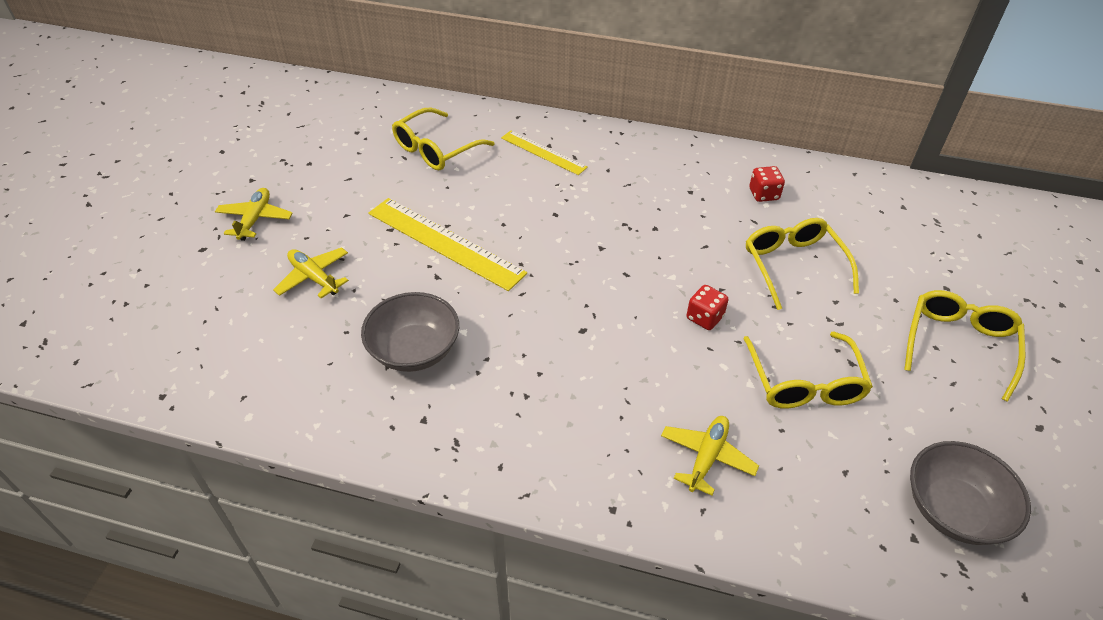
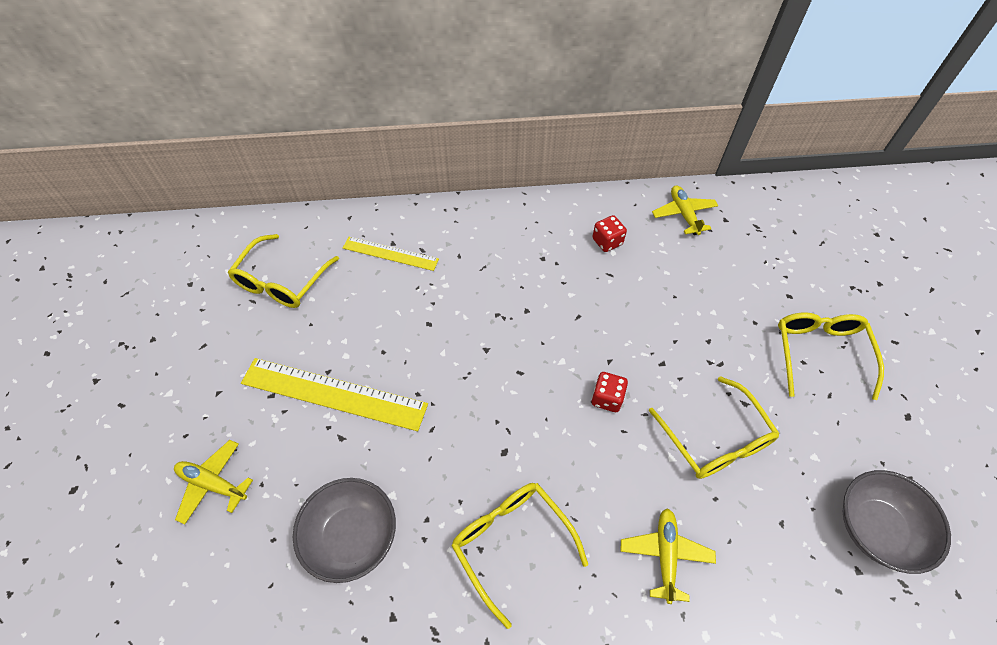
camera: 20 degrees left, 10 degrees up
(255, 219) = (119, 431): yellow plane -> yellow plane (683, 214)
(793, 266) = (660, 314): yellow glasses -> yellow glasses (512, 543)

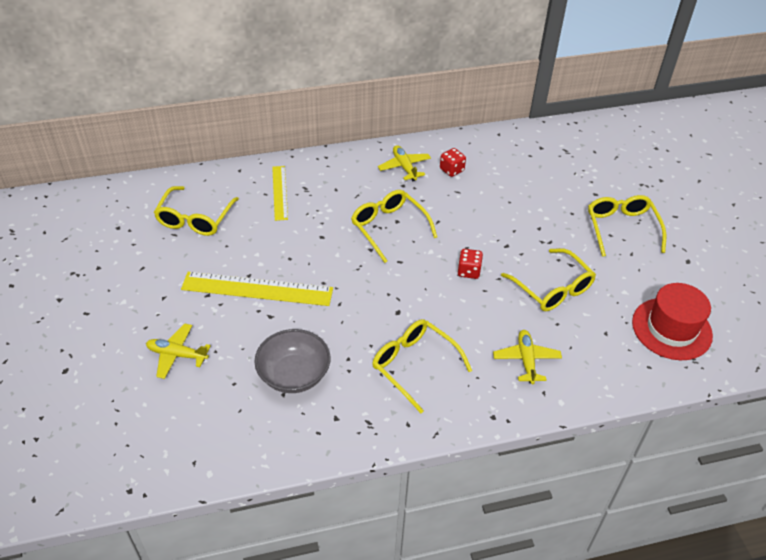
camera: 10 degrees left, 10 degrees down
(390, 254) = (279, 192): yellow ruler -> yellow ruler turned 75 degrees clockwise
(514, 320) = (389, 228): none -> yellow glasses
(683, 214) = (508, 146): yellow plane -> yellow plane (404, 167)
(877, 528) = (671, 328): grey bowl -> red hat

